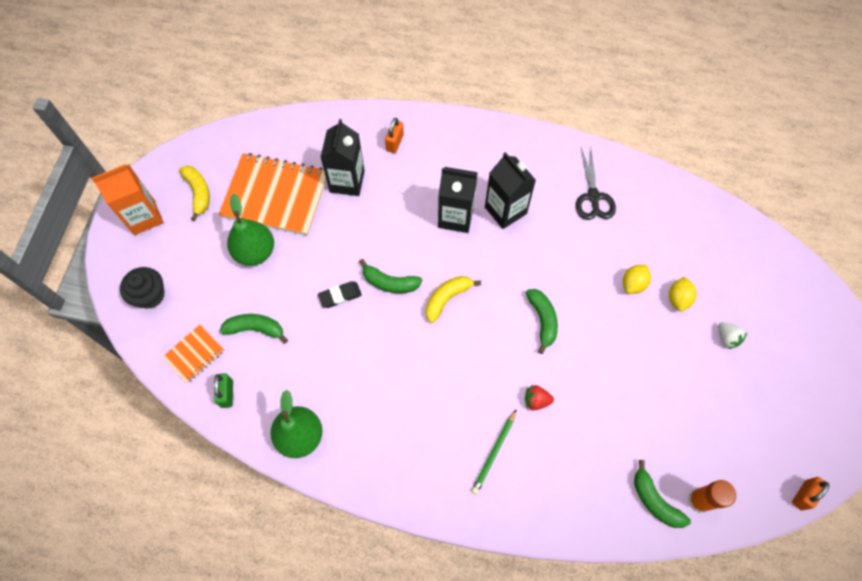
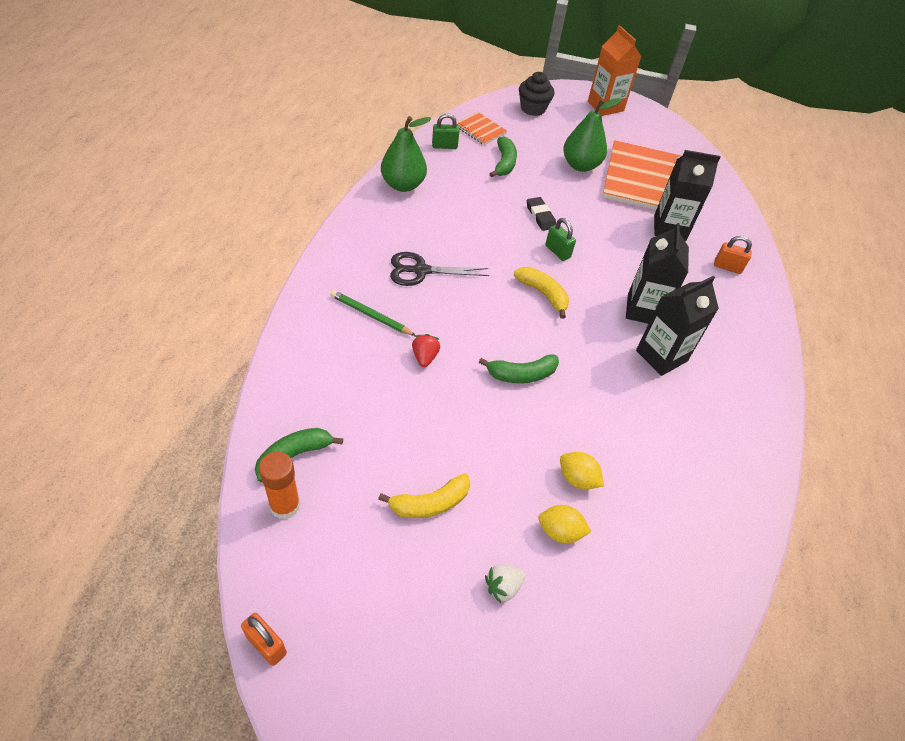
camera: 85 degrees right, 15 degrees down
(198, 193) = (635, 135): yellow banana -> yellow banana (430, 503)
(390, 283) = (557, 251): green banana -> green padlock
(593, 197) = (700, 451): black scissors -> black scissors (421, 270)

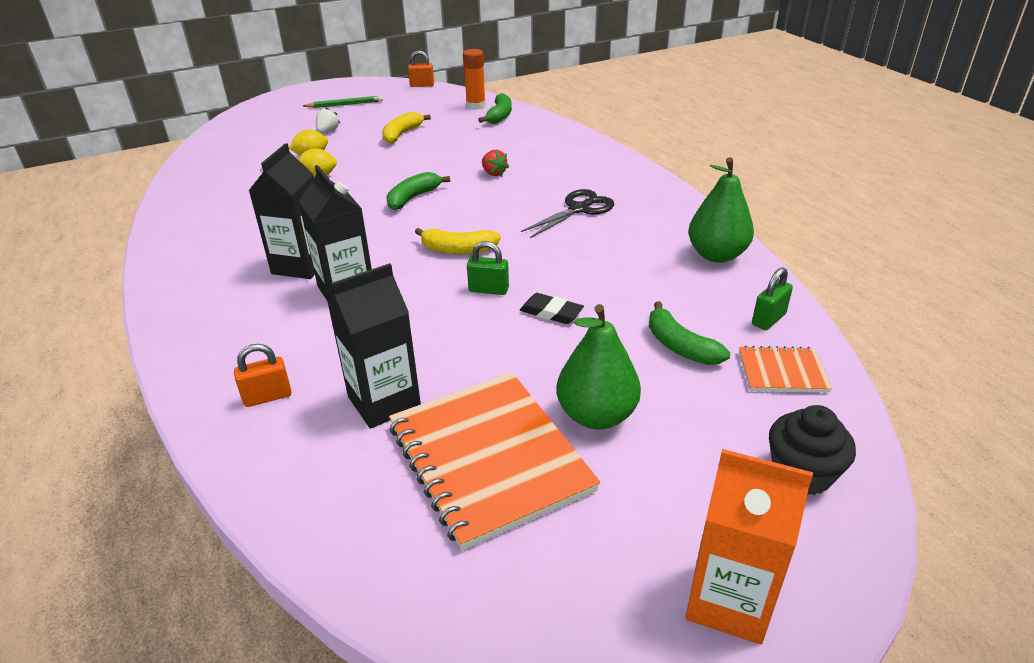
camera: 145 degrees right, 15 degrees down
(370, 315) = (565, 172): green pencil -> green pencil (345, 104)

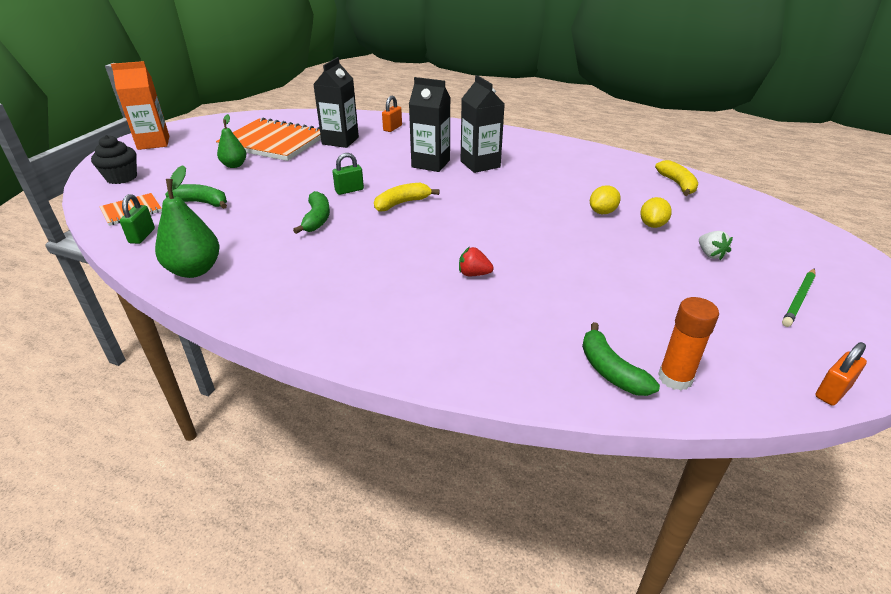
camera: 140 degrees right, 0 degrees up
(402, 134) = (645, 283): yellow banana -> yellow banana (677, 184)
(413, 198) = (498, 224): green banana -> green banana (317, 219)
(551, 312) = (296, 193): black eraser -> none
(579, 209) = (349, 267): black scissors -> none
(596, 415) = (234, 165): green pear -> green pear, size x0.64

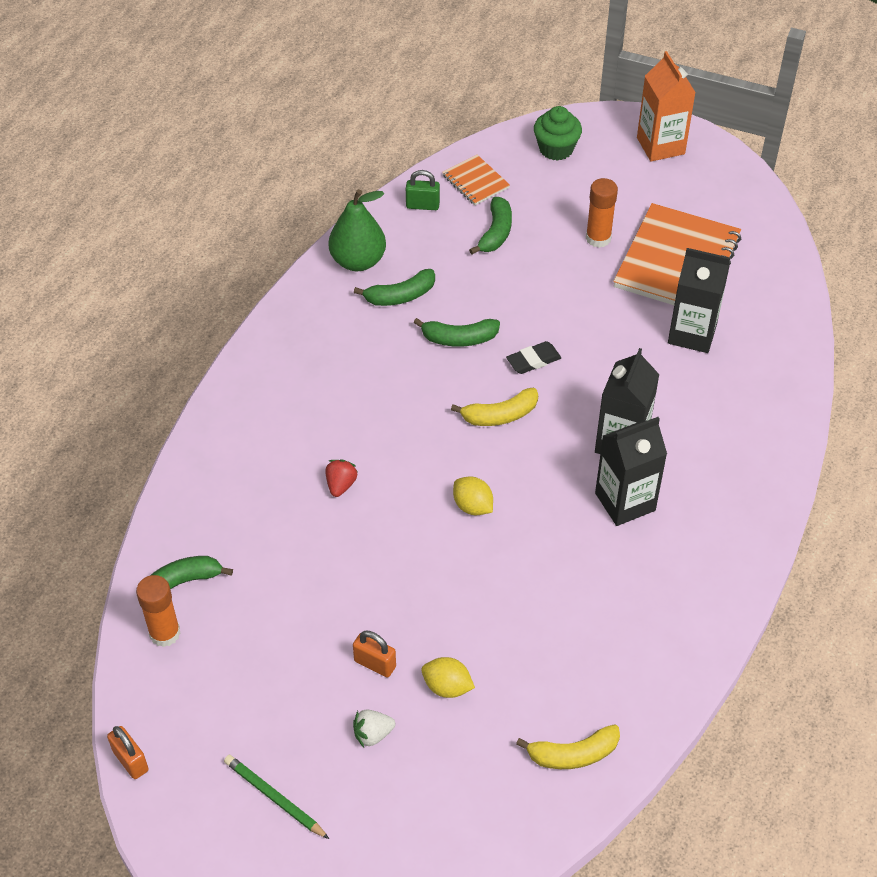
camera: 90 degrees right, 15 degrees up
(121, 177) = (556, 149): black cupcake -> green cupcake
(234, 165) = (598, 238): green pear -> orange glue stick
(254, 246) = (400, 296): none -> green banana
(349, 190) = (533, 360): green padlock -> black eraser
(392, 128) = (752, 391): orange padlock -> orange padlock (375, 664)
(402, 203) = (500, 415): yellow banana -> yellow banana turned 105 degrees clockwise
(602, 212) = (481, 634): yellow lemon -> yellow lemon (472, 506)

